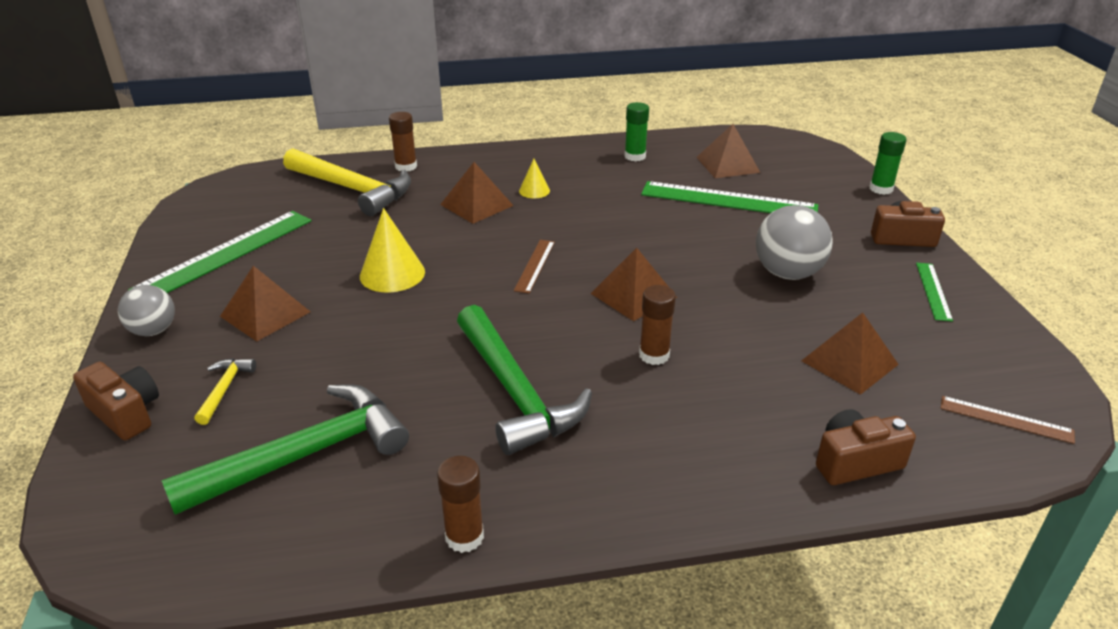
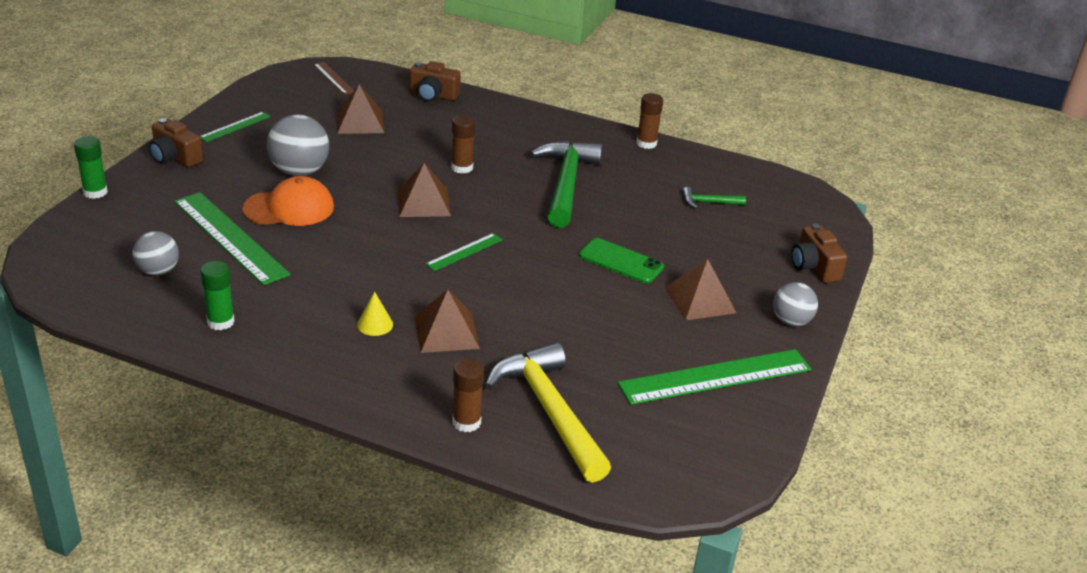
camera: 150 degrees left, 0 degrees up
(224, 389) = (746, 256): yellow hammer -> none
(305, 455) = (708, 202): green hammer -> green hammer, size x0.44
(374, 320) = (621, 261): none -> green phone
(392, 274) = (581, 293): yellow cone -> none
(535, 265) = (464, 252): brown ruler -> green ruler
(727, 164) = (158, 271): brown pyramid -> grey ball
(732, 238) = (289, 208): none -> orange cap

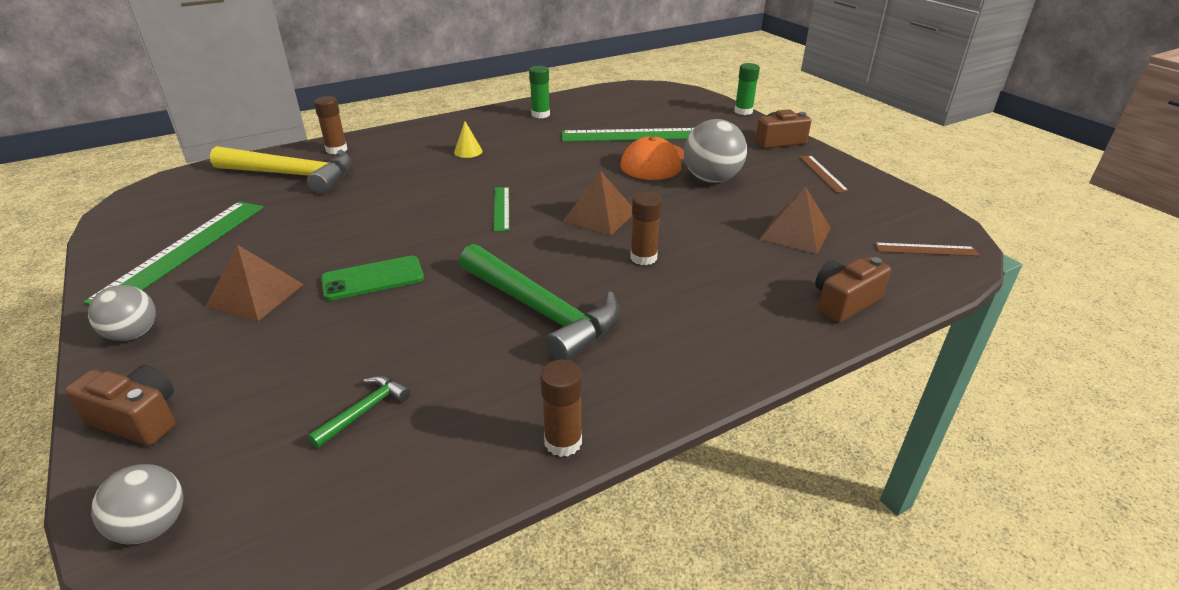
camera: 130 degrees right, 0 degrees up
(158, 271) = (619, 110): grey ball -> grey ball (153, 526)
(235, 127) = (822, 173): green ruler -> brown ruler
(446, 332) = (421, 170): brown pyramid -> none

